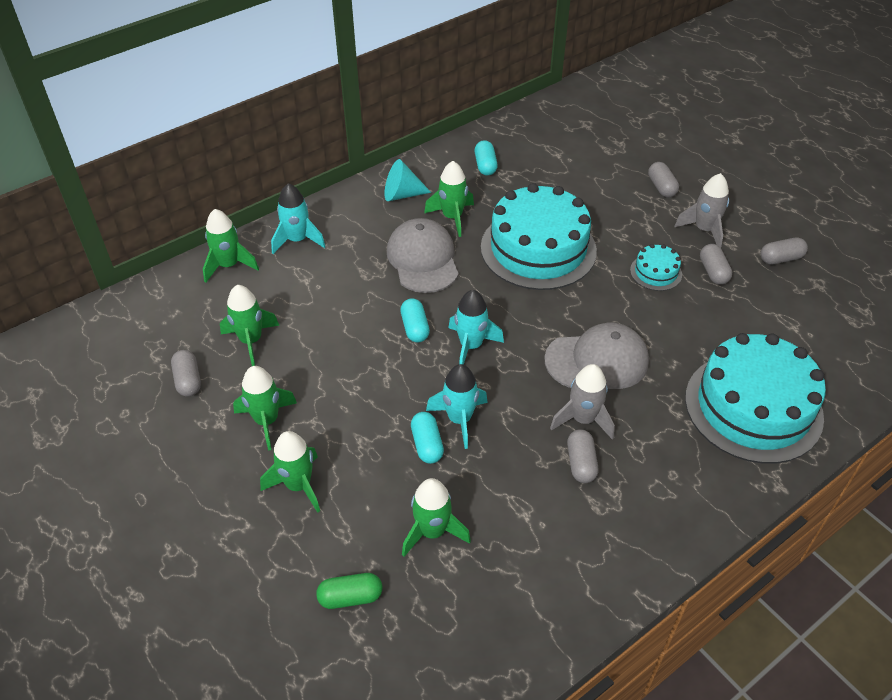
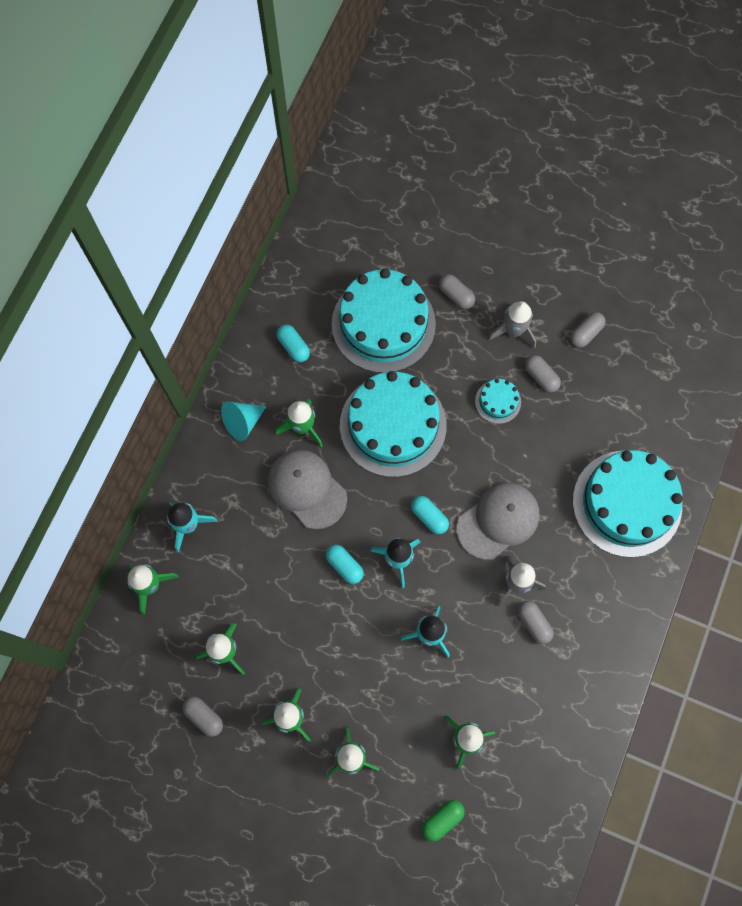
camera: 30 degrees left, 25 degrees up
(427, 444) = (419, 670): turquoise capsule -> turquoise capsule (429, 517)
(578, 181) = (383, 324): none -> turquoise cake

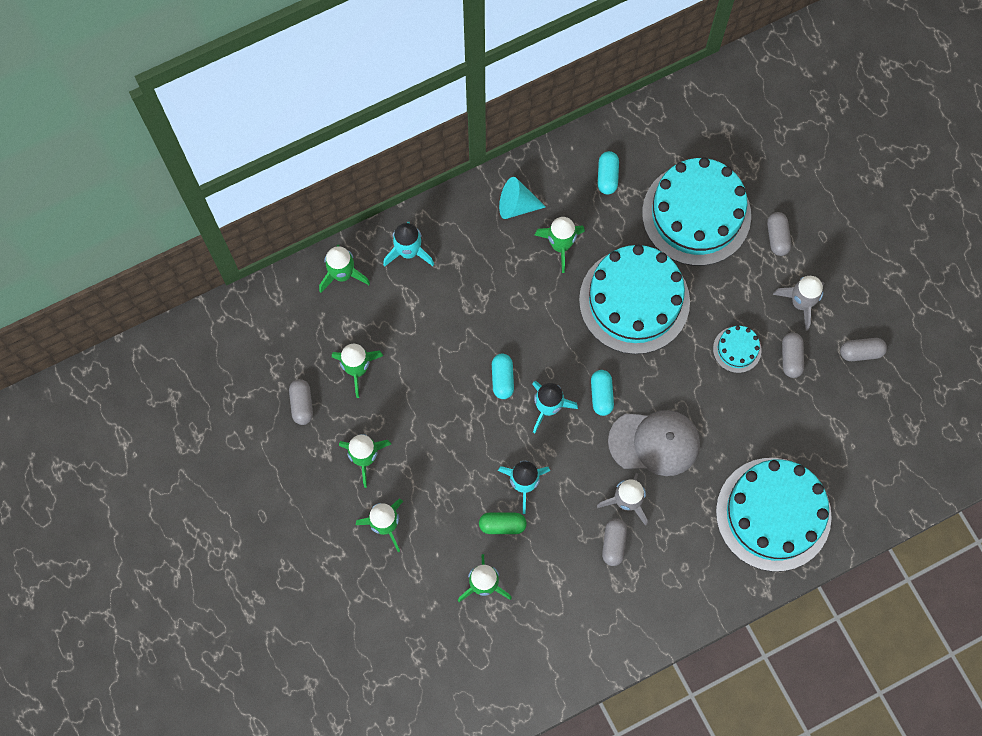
camera: 40 degrees right, 0 degrees up
(307, 489) = (523, 296): grey cap -> none
(442, 820) = (415, 628): green capsule -> green capsule (502, 525)

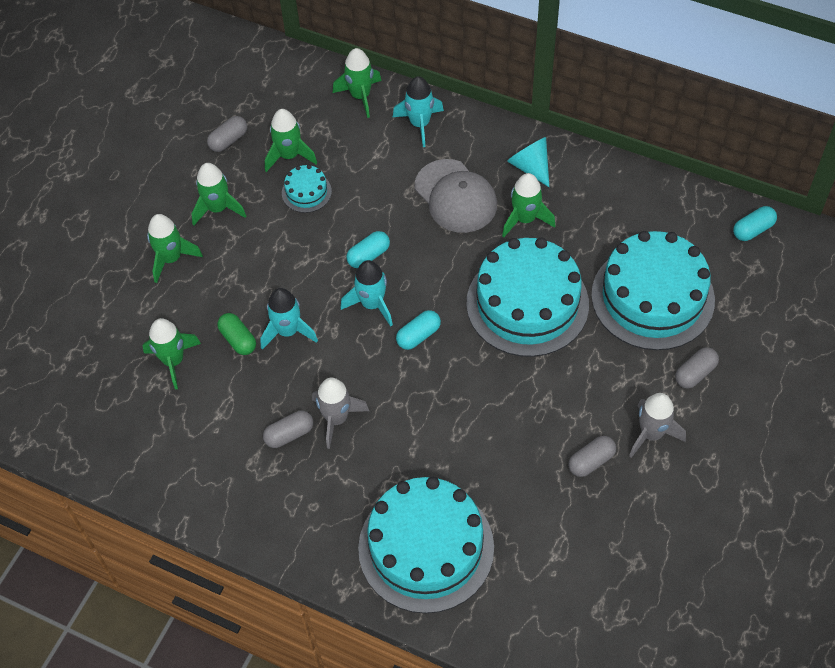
camera: 55 degrees right, 15 degrees down
(607, 176) = (619, 211): turquoise capsule -> turquoise capsule (753, 230)
(654, 442) = (411, 404): grey cap -> grey cap (455, 196)
(737, 349) = (557, 412): turquoise cake -> turquoise cake (306, 192)
(861, 352) = (652, 517): grey capsule -> none

